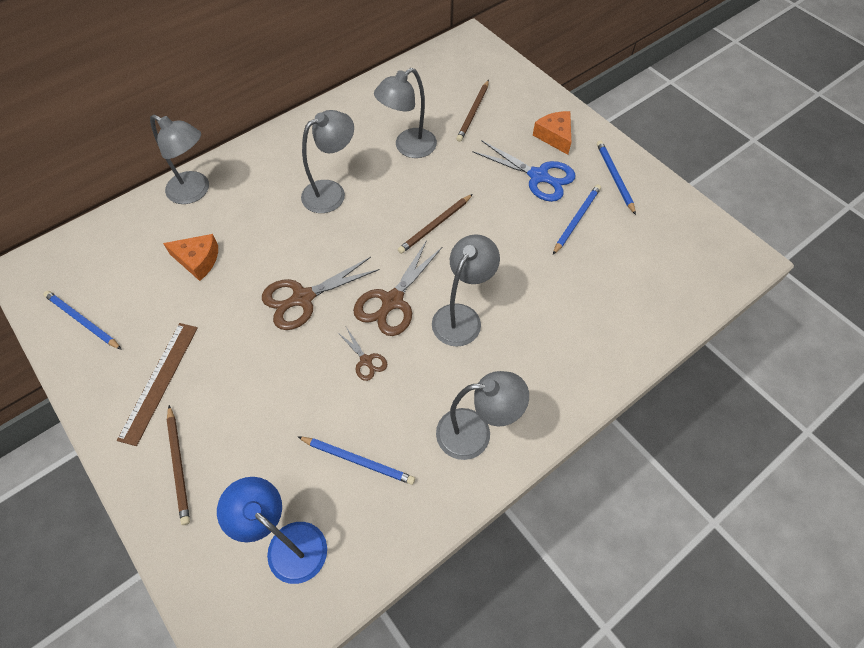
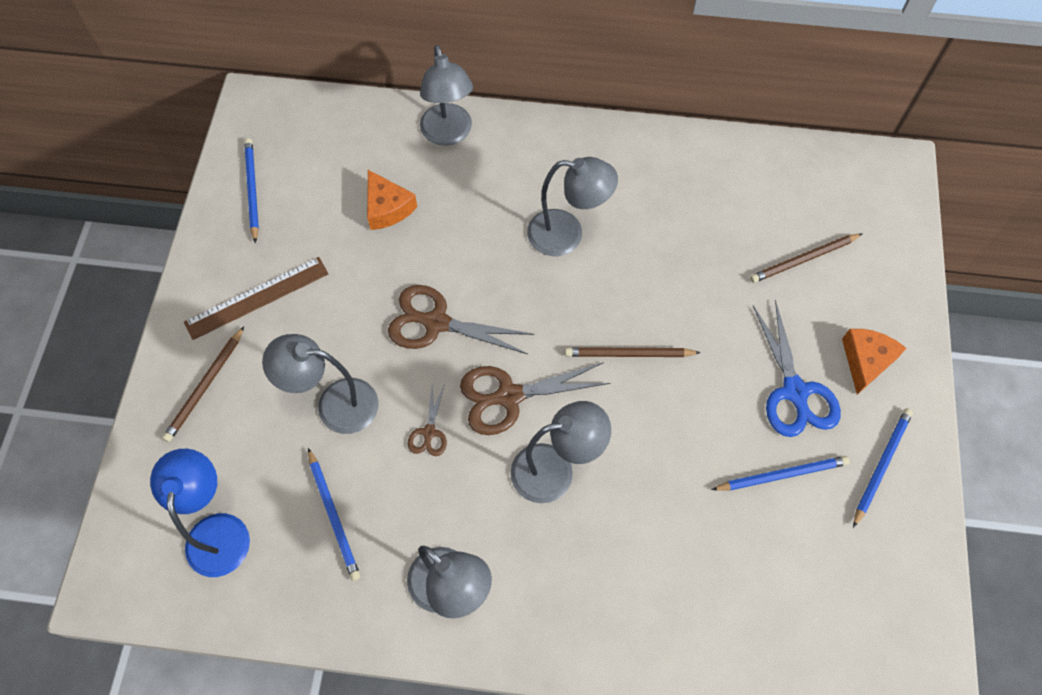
camera: 45 degrees right, 5 degrees up
(408, 147) = (691, 246): grey lamp -> grey lamp (334, 404)

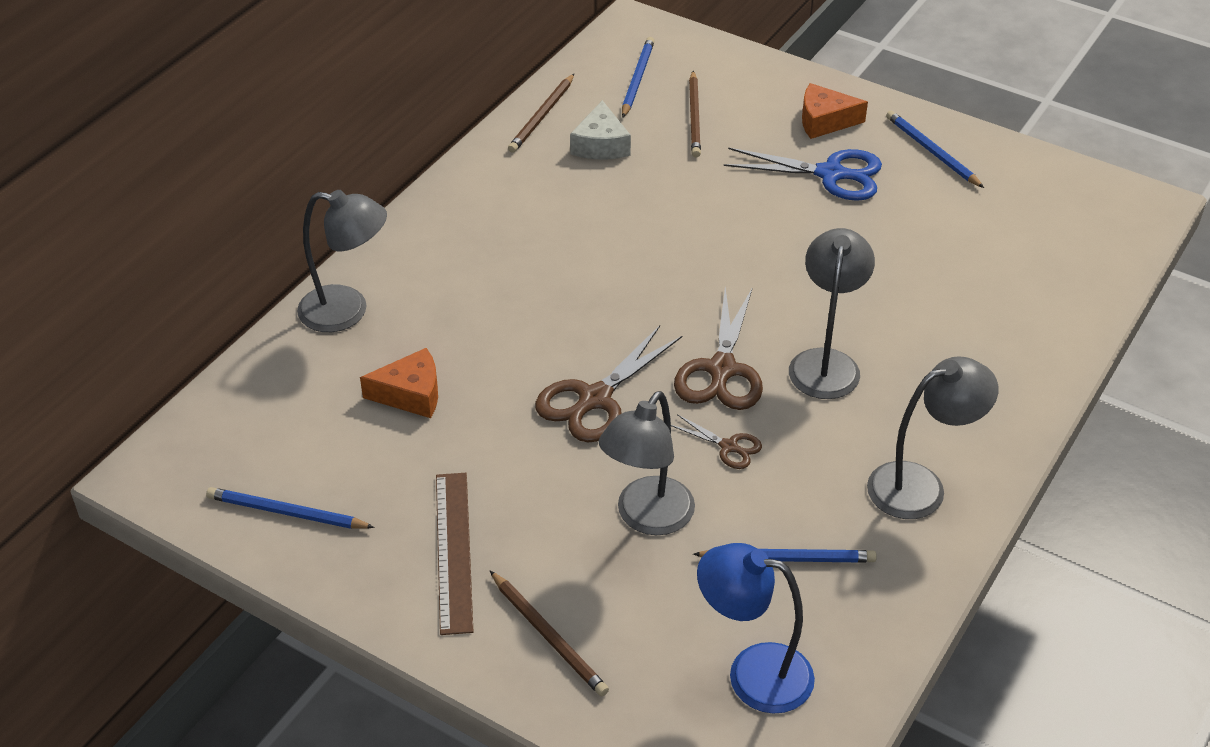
camera: 65 degrees left, 20 degrees down
(567, 234) = (553, 262): grey lamp -> none
(629, 354) = (725, 266): brown pencil -> brown pencil (542, 116)
(724, 208) = (601, 145): none -> white cheese
(781, 475) = (910, 213): blue pencil -> blue pencil (637, 79)
(866, 361) = (824, 121): orange cheese -> orange cheese turned 45 degrees counterclockwise

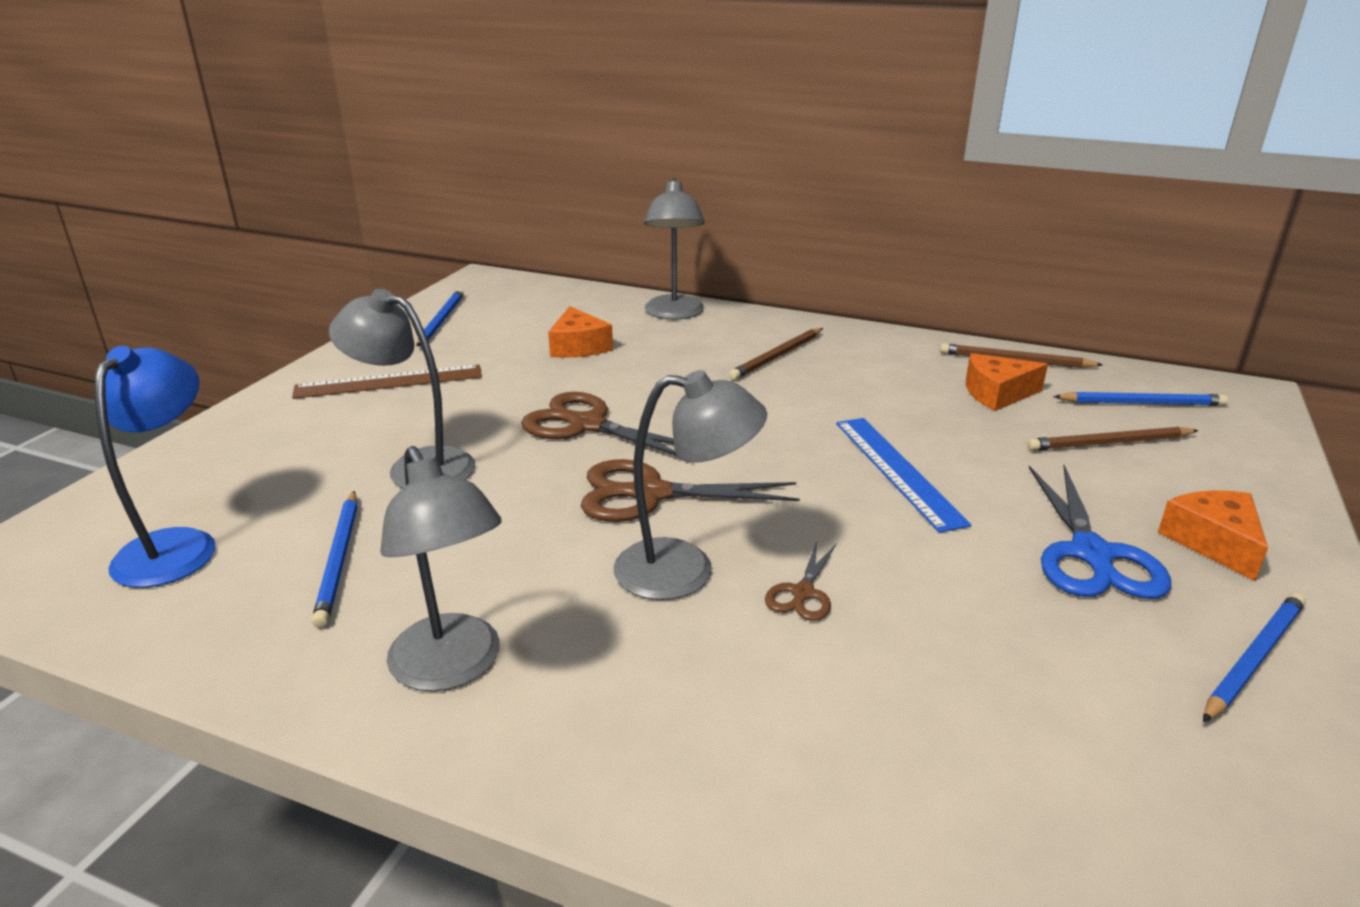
camera: 80 degrees right, 15 degrees down
(548, 636) = (276, 431): brown pencil -> brown pencil (777, 356)
(601, 145) = (997, 393): white cheese -> orange cheese
(712, 230) = (897, 470): none -> blue ruler
(729, 447) = (522, 507): brown scissors -> brown scissors (802, 593)

